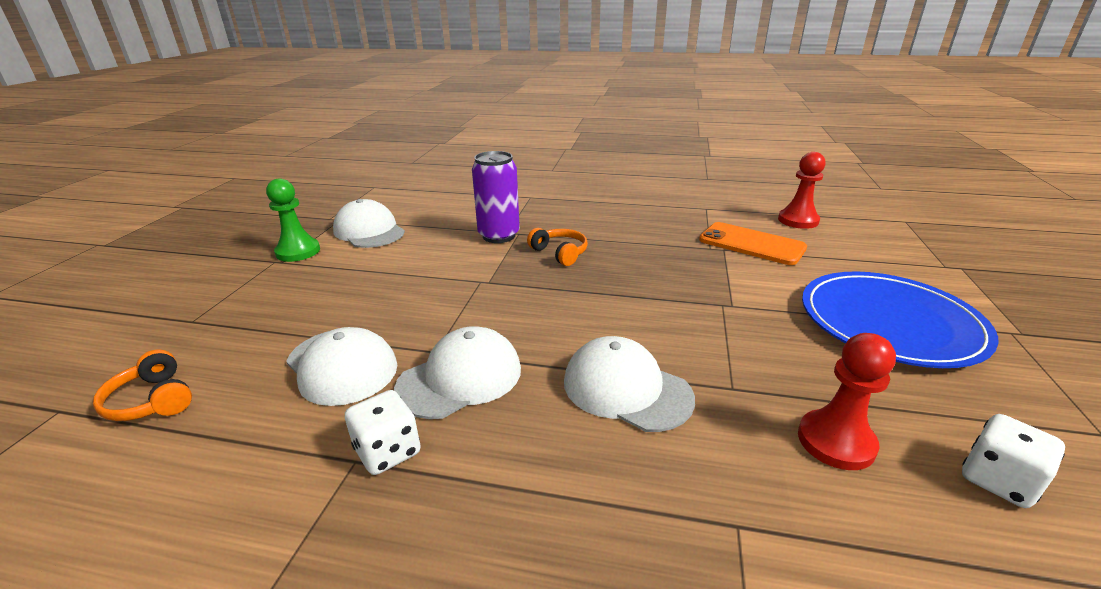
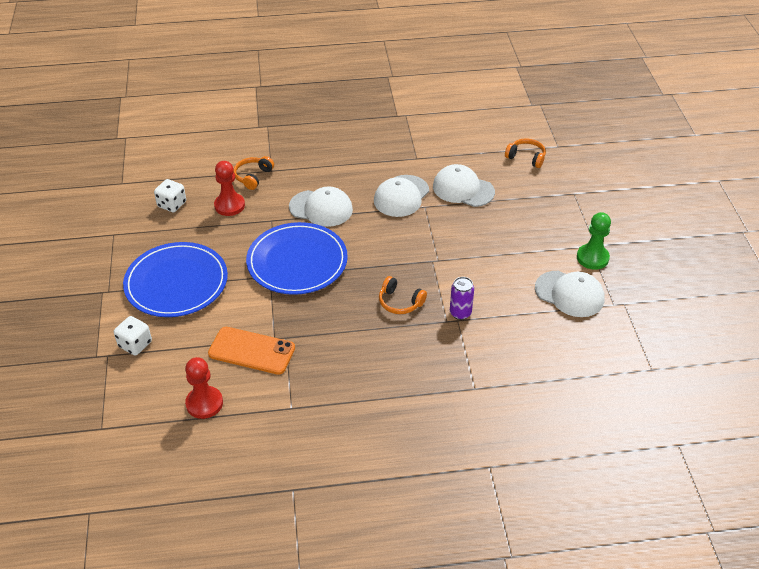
camera: 160 degrees right, 15 degrees up
(388, 451) = (407, 163): white dice -> white dice (135, 344)
(499, 236) = (460, 313): purple can -> purple can, size x0.62
(687, 314) = (297, 262): none -> blue plate
(789, 515) = (253, 176): none -> orange headphones

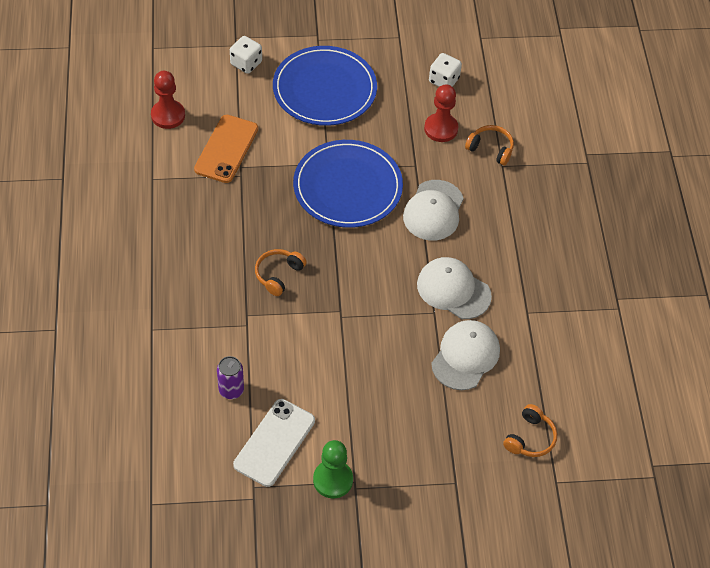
camera: 90 degrees right, 10 degrees up
(460, 313) = (256, 329): purple can -> purple can (231, 390)
(569, 294) = (274, 442): white cap -> white phone

